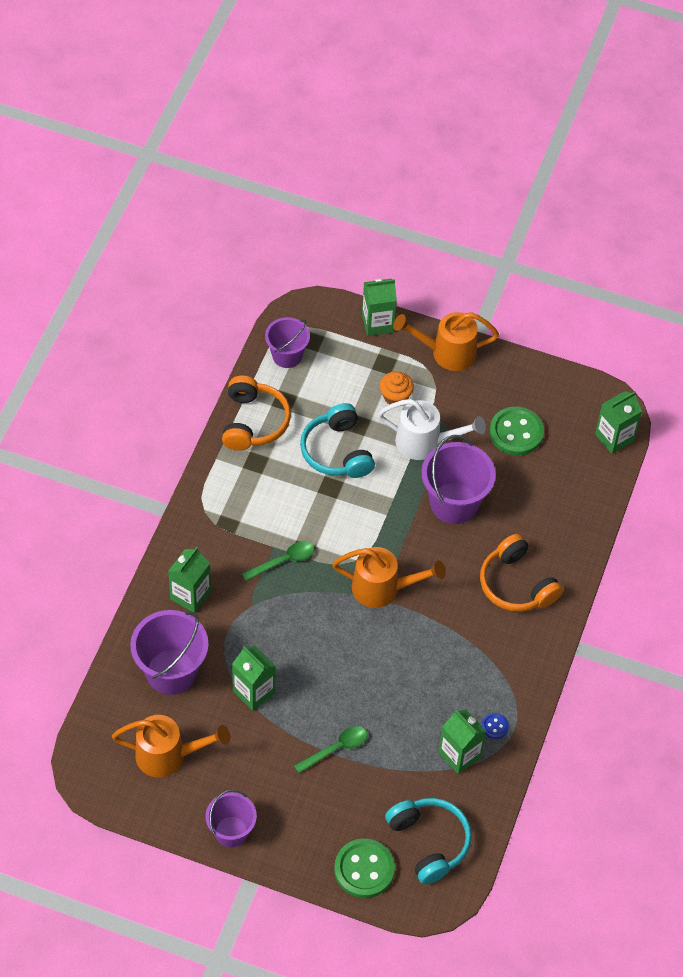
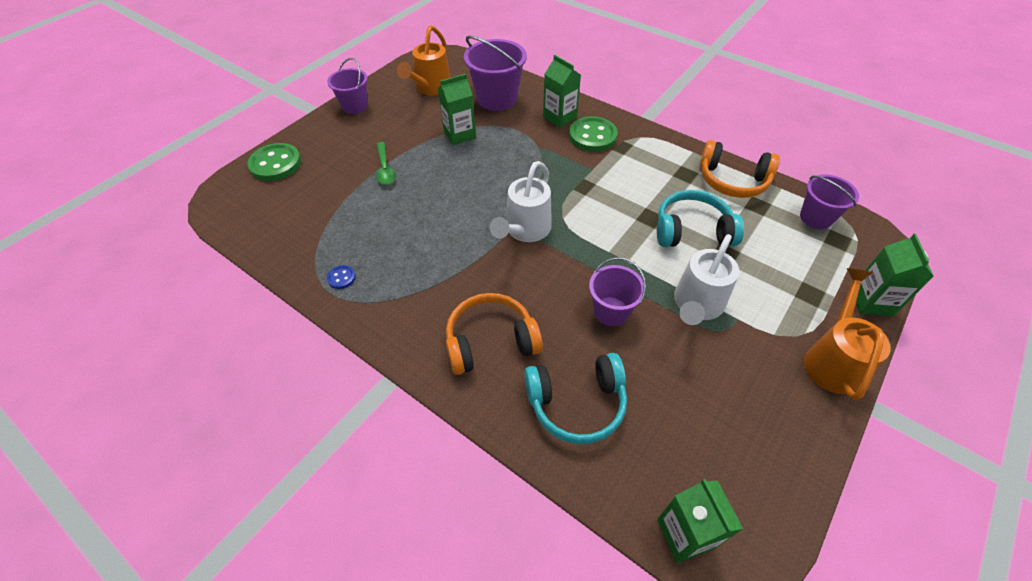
camera: 110 degrees right, 5 degrees down
(283, 561) = (576, 172): green spoon -> none
(383, 589) = (525, 230): orange watering can -> white watering can
(395, 396) = (763, 293): orange cupcake -> none
(429, 842) = (267, 205): turquoise headphones -> turquoise headphones (577, 403)
(454, 503) = (611, 311): purple bucket -> purple bucket, size x0.64
(459, 755) = (330, 244): green carton -> none
(516, 432) = (704, 403): green button -> green button (592, 136)

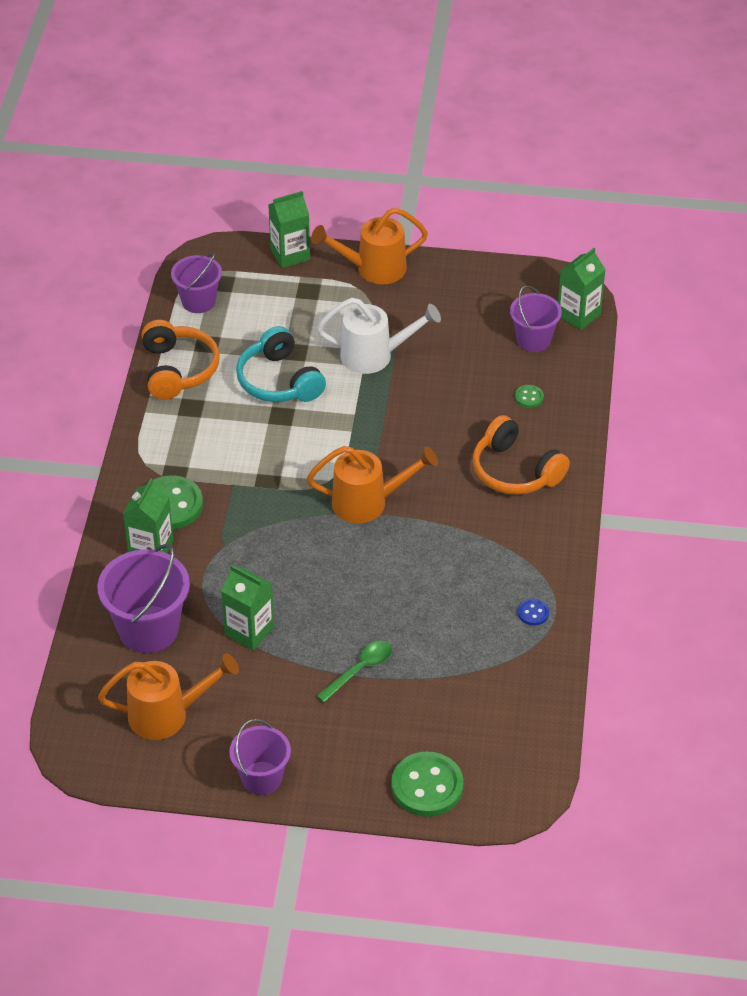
camera: 120 degrees left, 5 degrees down
(525, 230) = (368, 502): white watering can -> orange watering can
(577, 403) = (529, 397): turquoise headphones -> green button
(611, 311) = (423, 406): purple bucket -> purple bucket (533, 340)

